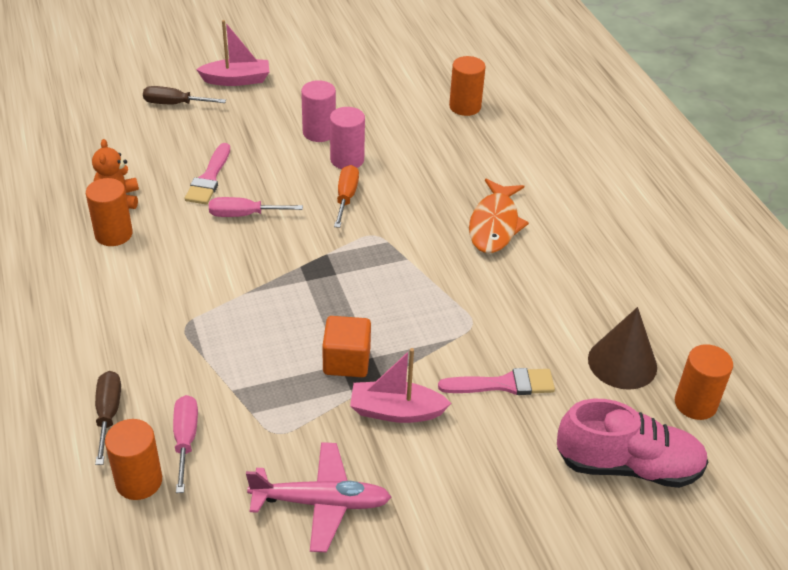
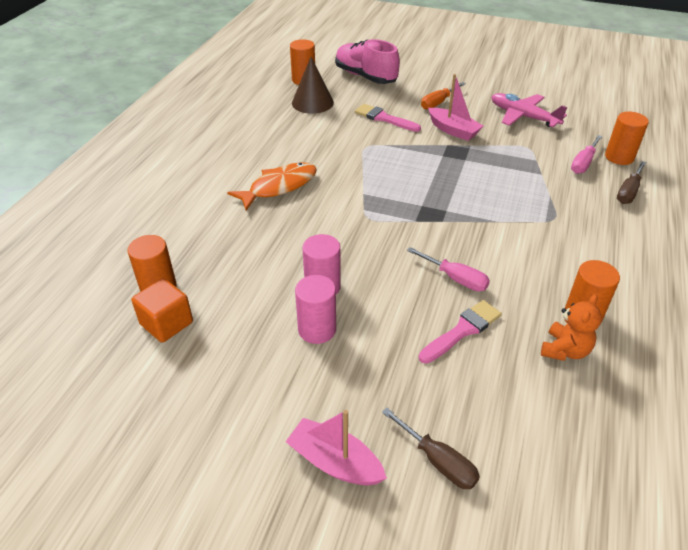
camera: 140 degrees left, 0 degrees up
(346, 197) = (359, 254): orange screwdriver -> orange screwdriver (438, 103)
(346, 361) = (460, 159): orange cube -> orange cube (166, 323)

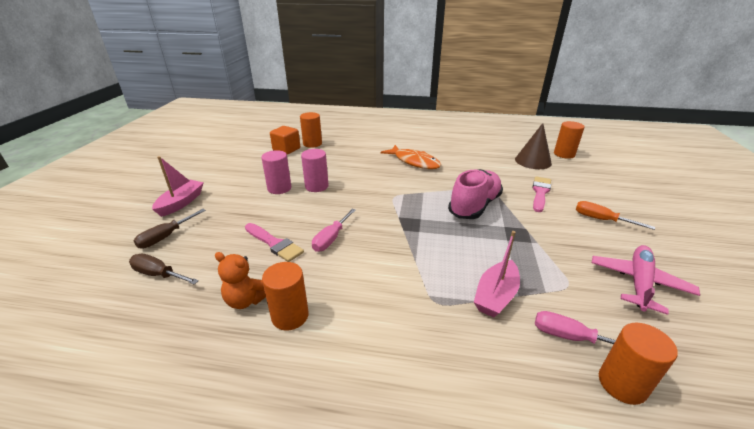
camera: 80 degrees right, 10 degrees down
(365, 77) = (604, 178): pink shoe -> pink shoe (474, 206)
(453, 130) = (555, 231): pink boat -> pink boat (495, 296)
(628, 192) = (531, 385): brown screwdriver -> brown screwdriver (159, 274)

